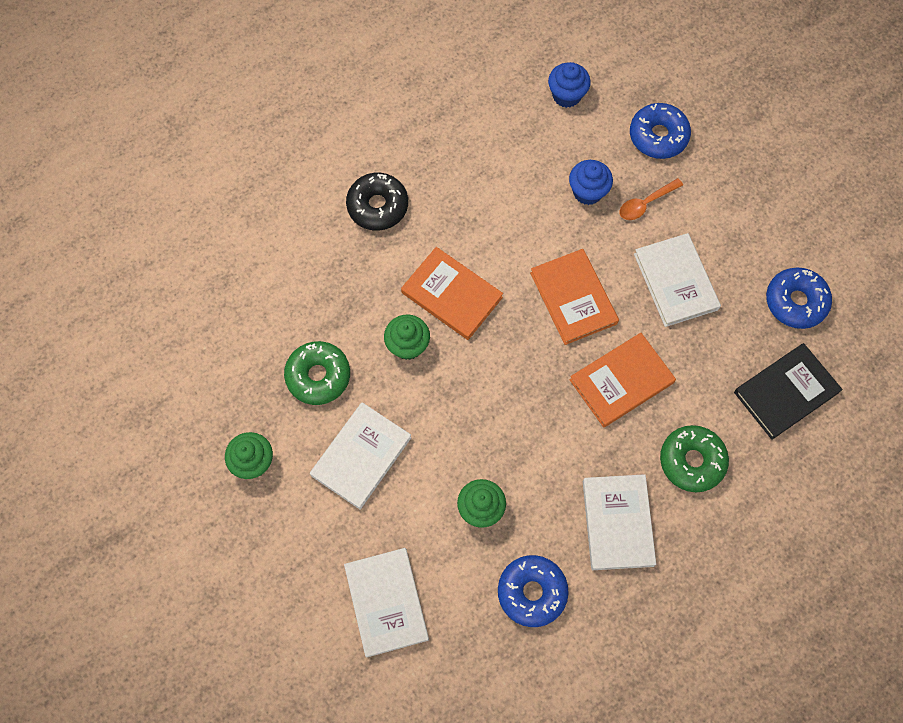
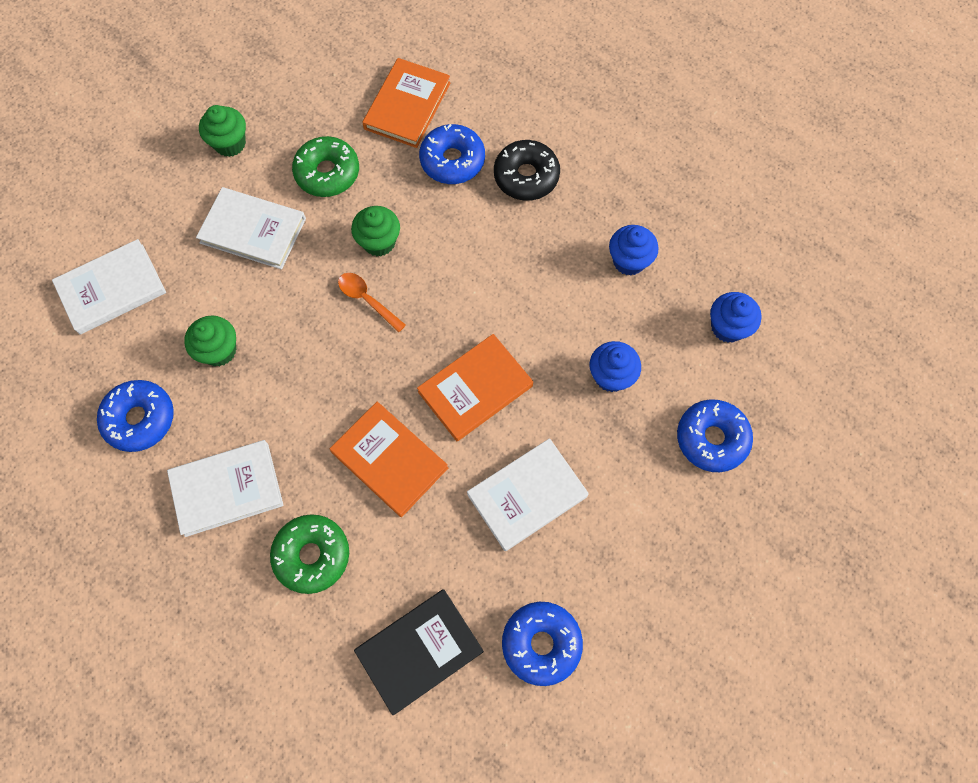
camera: 75 degrees right, 0 degrees up
(341, 263) = (452, 161): none -> blue donut
(452, 295) = (446, 269): orange book -> orange book (407, 106)
(486, 149) = (629, 261): none -> blue cupcake
(646, 203) = (617, 442): orange spoon -> orange spoon (367, 300)
(786, 392) = (419, 651): black book -> black book turned 75 degrees counterclockwise

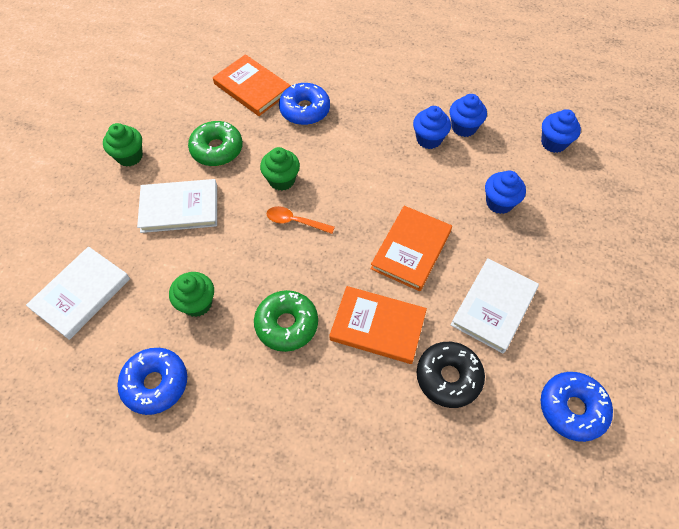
camera: 25 degrees left, 10 degrees down
(227, 489) = (260, 406): white book -> none
(312, 555) = (358, 426): green donut -> green donut (287, 324)
(407, 106) = (252, 88): orange book -> orange book turned 45 degrees counterclockwise
(419, 651) = (487, 460): black book -> none
(526, 176) = (362, 102): black donut -> black donut (448, 377)
(577, 259) = (429, 139): none -> blue cupcake
(711, 438) = (591, 215): blue donut -> none

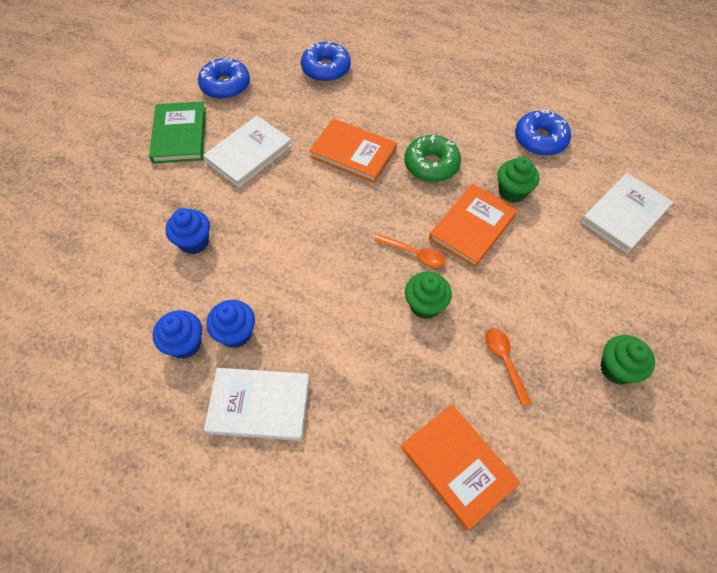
camera: 170 degrees left, 0 degrees up
(179, 208) = (542, 288): white book -> white book (259, 405)
(217, 149) = (504, 361): green donut -> orange spoon
(305, 110) = (385, 408): blue donut -> blue donut (326, 69)
(411, 249) = (303, 209): orange book -> orange book (472, 227)
(448, 377) = (307, 114): black donut -> none
(553, 143) = (90, 304): blue cupcake -> none
(583, 319) = (180, 135): none -> green book

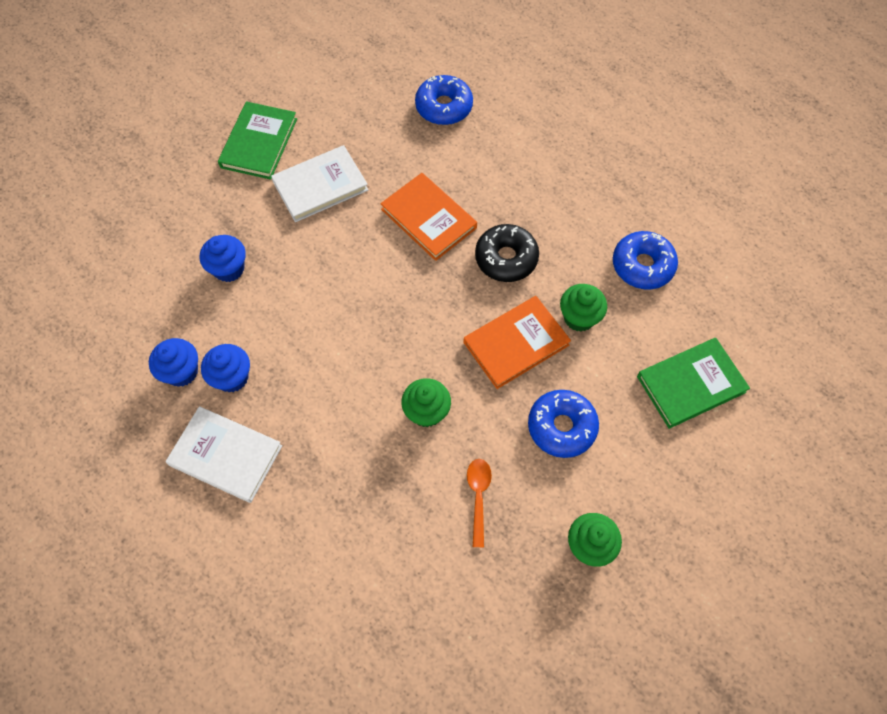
camera: 20 degrees right, 5 degrees up
(225, 85) = (328, 97): blue donut -> blue donut (561, 427)
(414, 254) = (441, 353): orange spoon -> none
(431, 165) = (506, 258): green donut -> black donut
(457, 466) = (383, 580): orange book -> none
(624, 215) = (691, 384): white book -> green book

